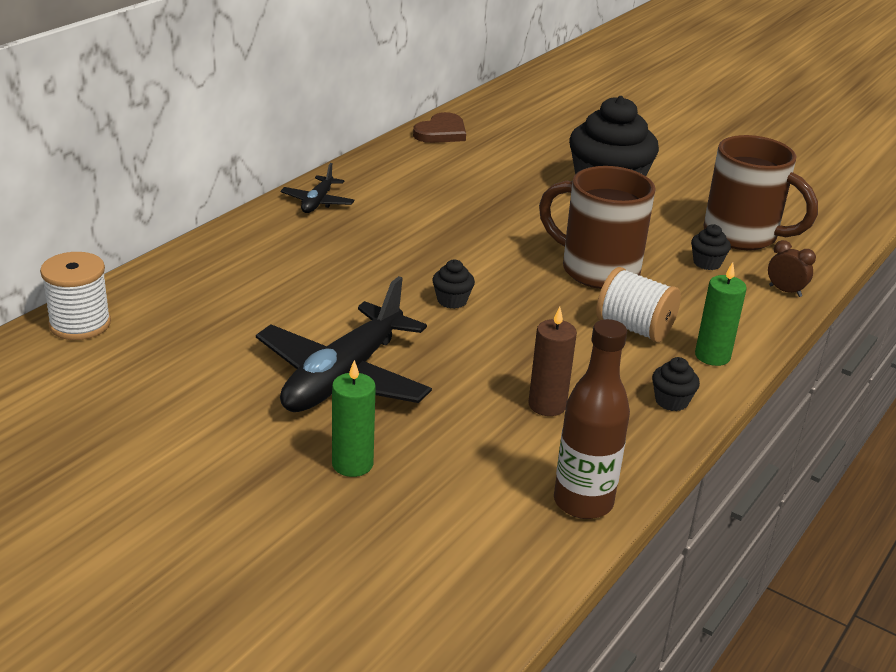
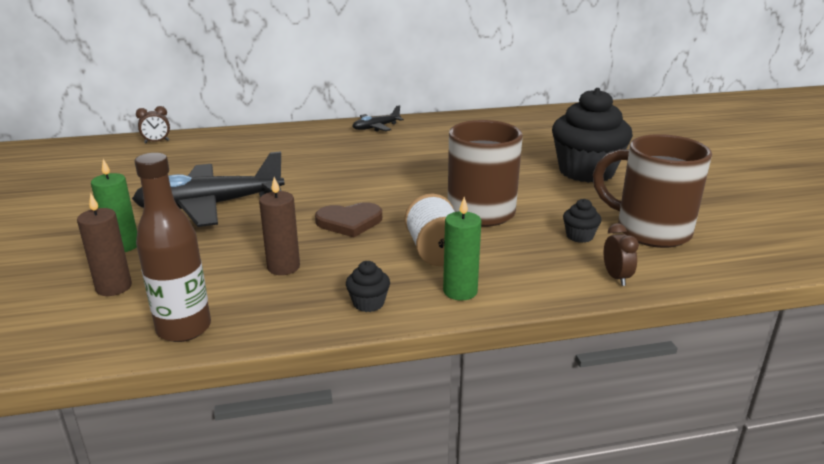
camera: 45 degrees right, 5 degrees down
(80, 324) = (157, 142): white spool -> brown clock
(441, 132) = (524, 115): brown heart -> brown heart (349, 222)
(441, 506) = (114, 287): none -> brown candle
(452, 301) = (348, 194): black cupcake -> none
(743, 236) = (650, 231): brown mug -> brown mug turned 135 degrees clockwise

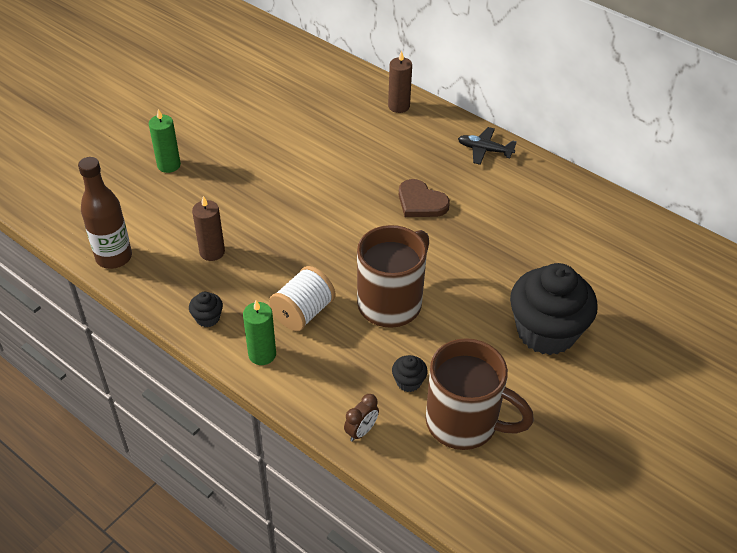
camera: 50 degrees right, 20 degrees up
(114, 287) = (125, 198): brown candle -> brown candle (399, 106)
(157, 142) = (316, 61): brown clock -> none
(210, 206) = (253, 162): black plane -> none
(349, 222) = (300, 243): brown heart -> brown heart (421, 202)
(650, 231) = (464, 423): brown mug -> brown mug turned 120 degrees clockwise

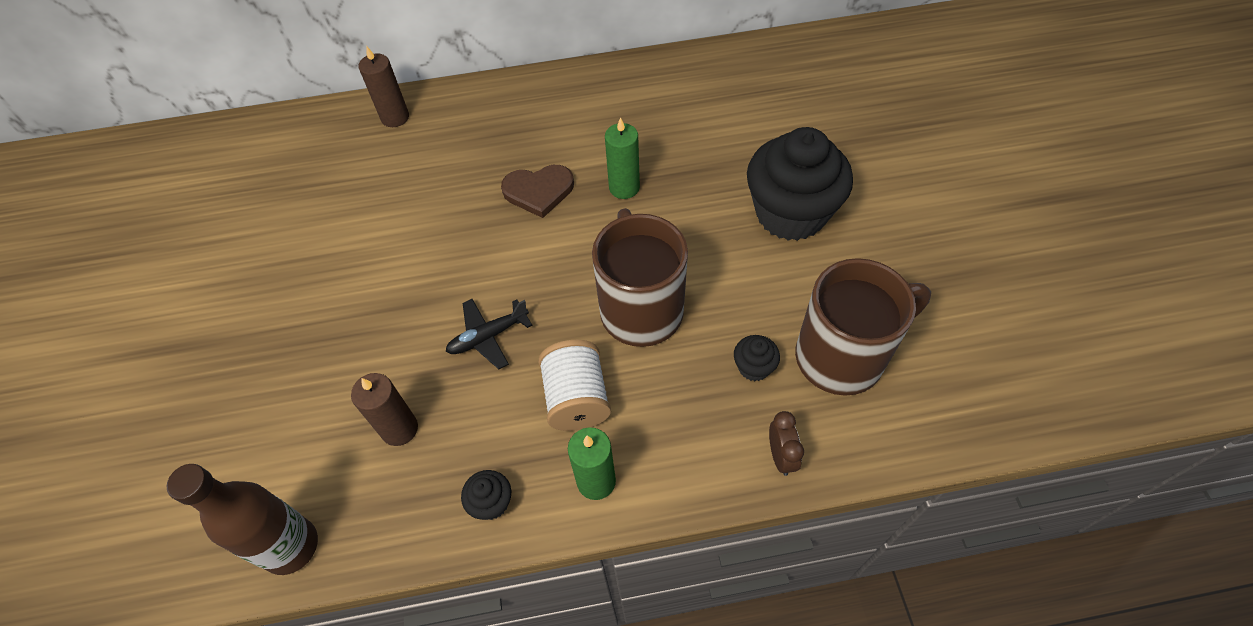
camera: 45 degrees left, 10 degrees up
(169, 165) = (217, 382): green candle -> green candle (624, 187)
(484, 150) = (529, 97): black plane -> black plane (488, 336)

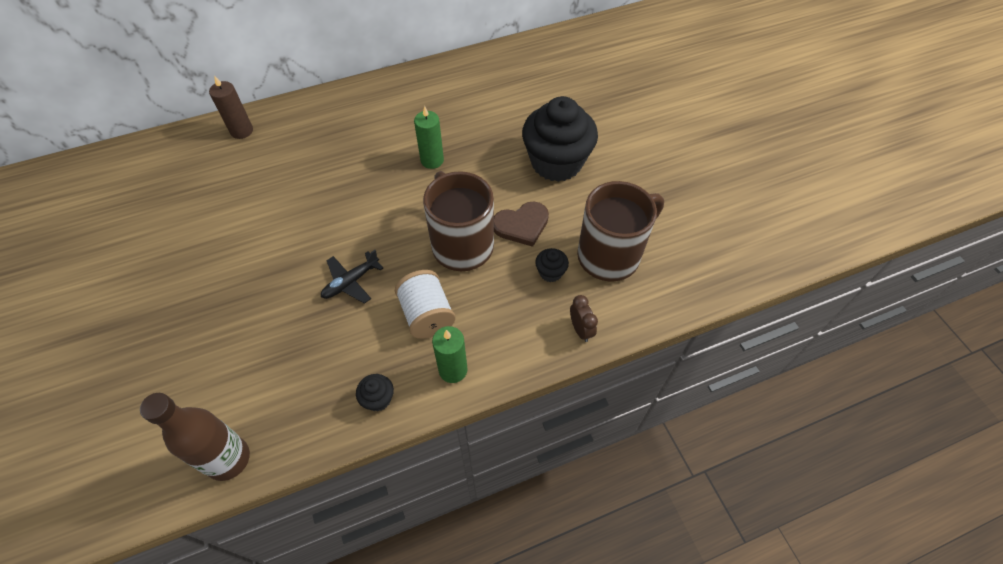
camera: 15 degrees left, 0 degrees up
(399, 429) = (296, 359): brown candle -> none
(538, 191) = (367, 171): brown heart -> brown heart (521, 225)

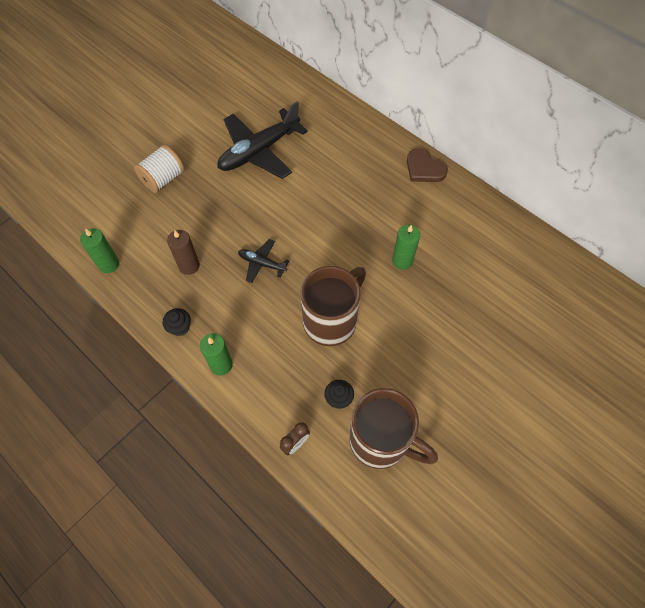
camera: 65 degrees right, 5 degrees up
(196, 228) = (259, 151): none -> black plane
(228, 459) = (109, 264): brown bottle -> green candle
(242, 131) = (355, 126): brown candle -> brown candle (189, 266)
(427, 315) = (258, 326): white spool -> white spool (163, 179)
(521, 225) = (374, 357): brown heart -> brown heart (424, 168)
(556, 162) = (458, 356): black cupcake -> none

